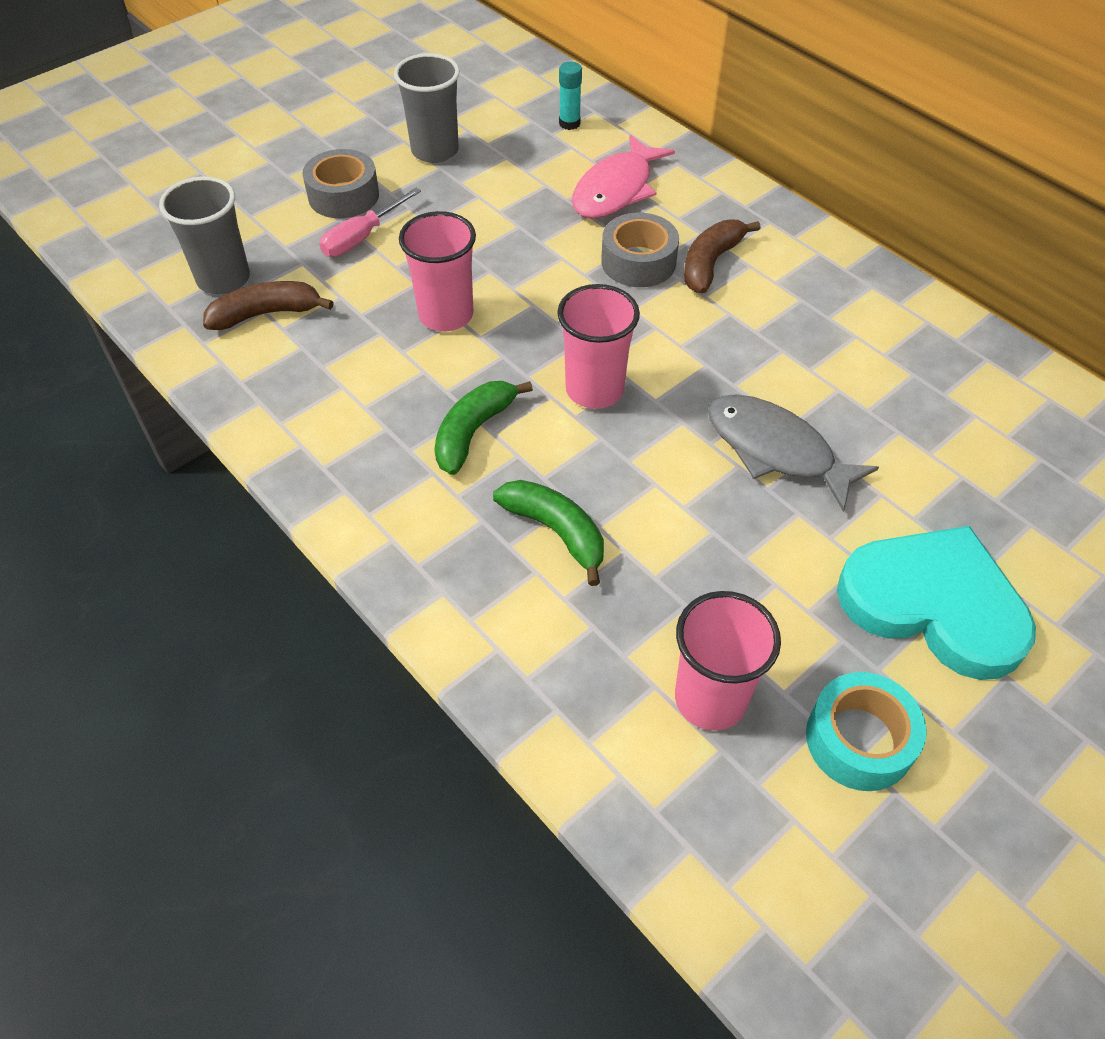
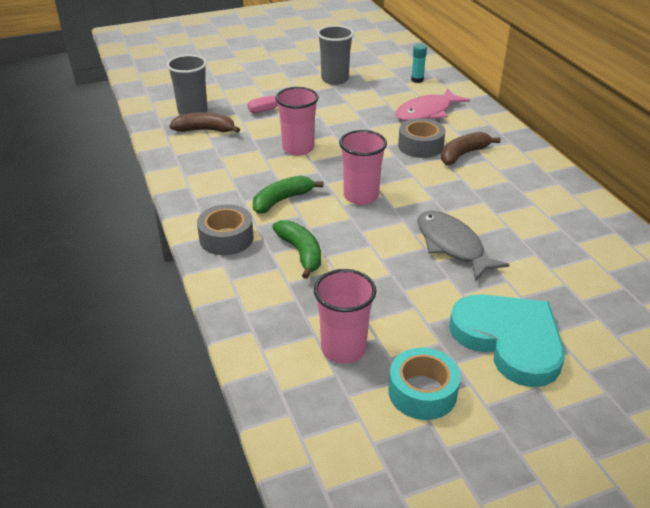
camera: 20 degrees right, 15 degrees down
(343, 196) = (274, 90): grey tape -> grey tape (226, 238)

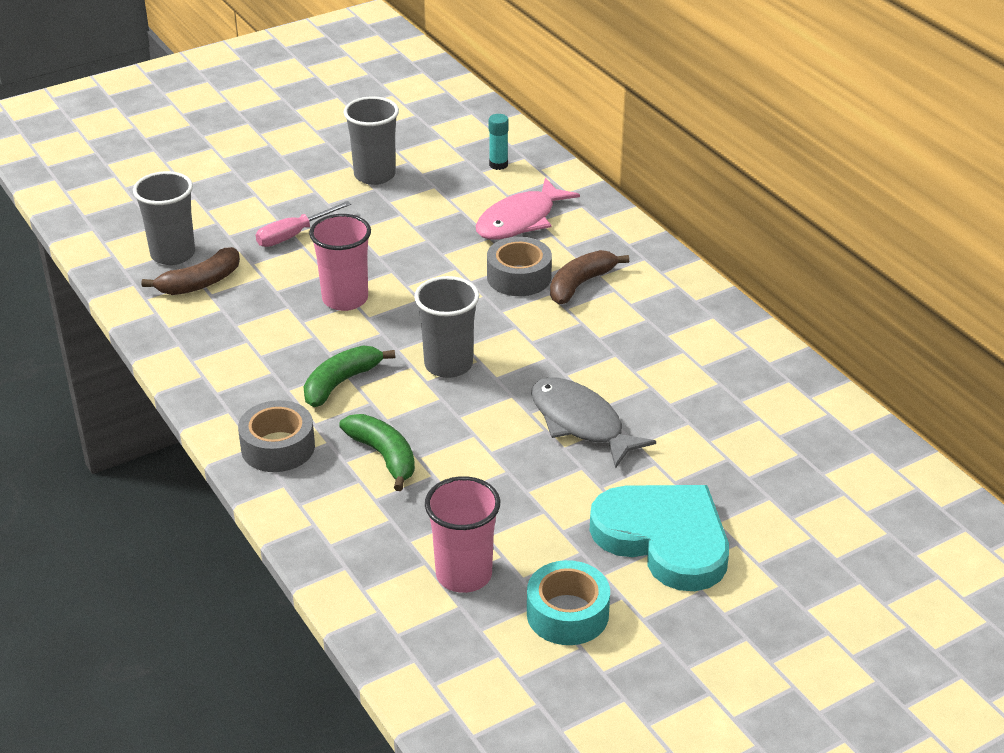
camera: 10 degrees left, 0 degrees up
(205, 130) = (200, 283): brown banana -> brown banana turned 150 degrees clockwise
(361, 196) = (448, 365): pink cup -> grey cup

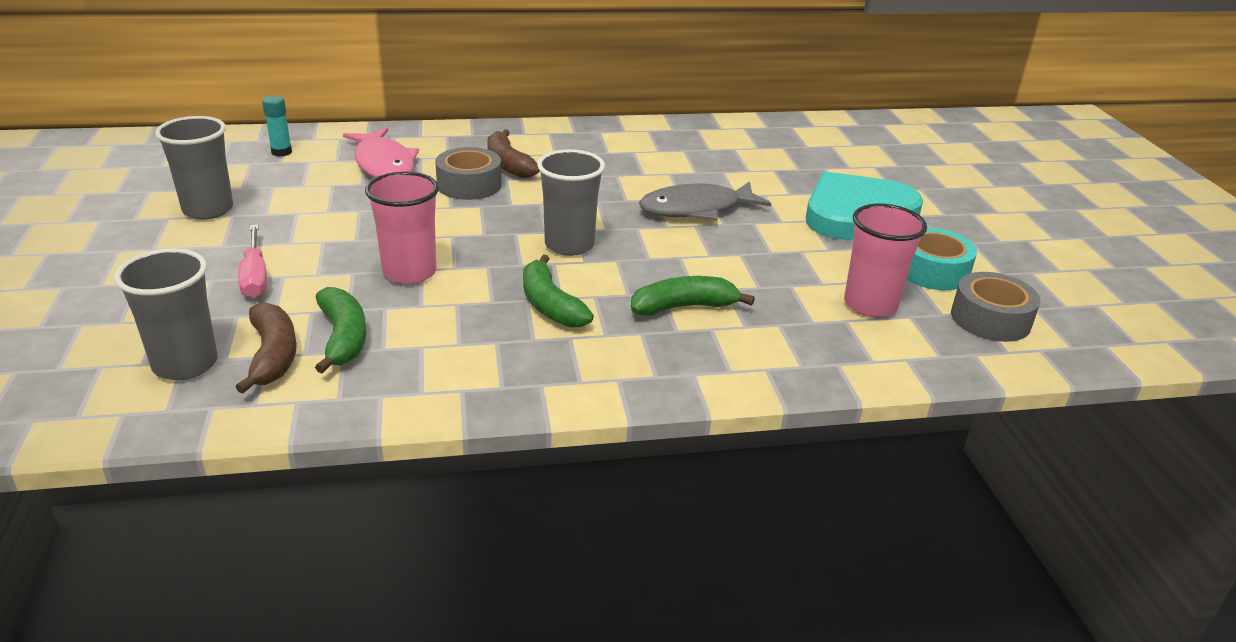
camera: 70 degrees left, 5 degrees down
(237, 303) = (343, 338): none -> green banana
(278, 447) = (630, 364): grey tape -> grey tape (990, 319)

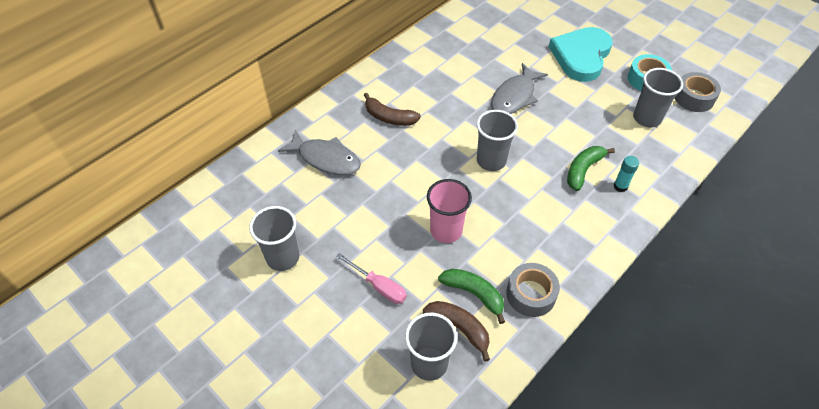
camera: 35 degrees left, 20 degrees up
(281, 152) = (255, 185): turquoise glue stick -> turquoise glue stick (620, 186)
(384, 164) = (326, 159): pink fish -> grey fish
(469, 185) = (391, 147): grey tape -> grey tape (531, 294)
(550, 305) = (531, 208): green banana -> none
(870, 305) = (647, 118): pink cup -> grey cup

